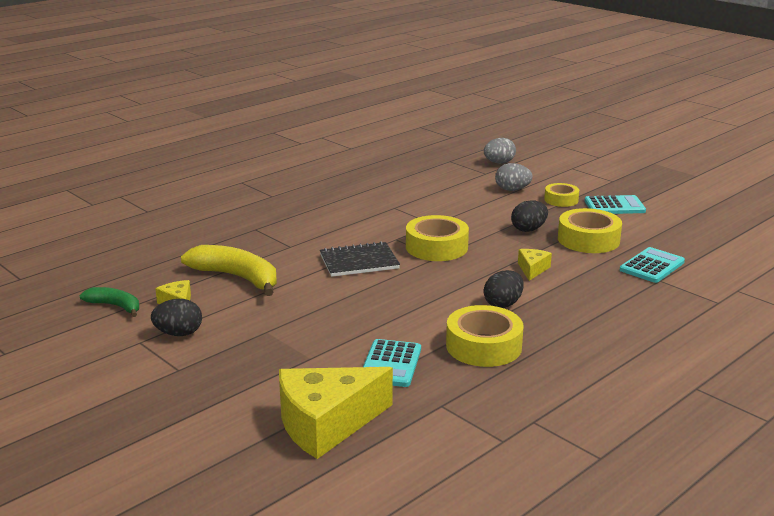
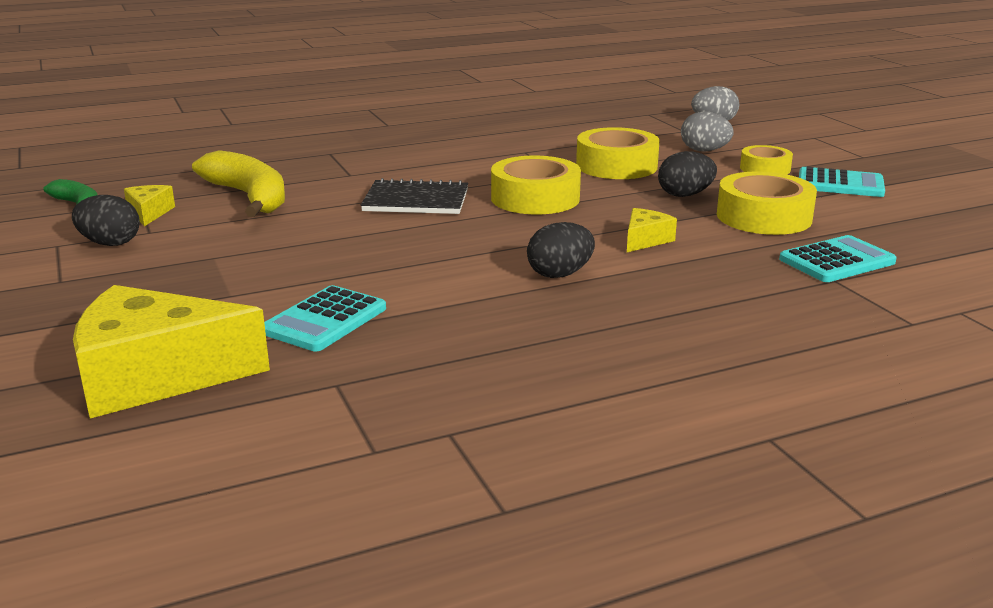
camera: 20 degrees right, 0 degrees up
(483, 346) = (478, 320): yellow tape -> yellow tape (616, 166)

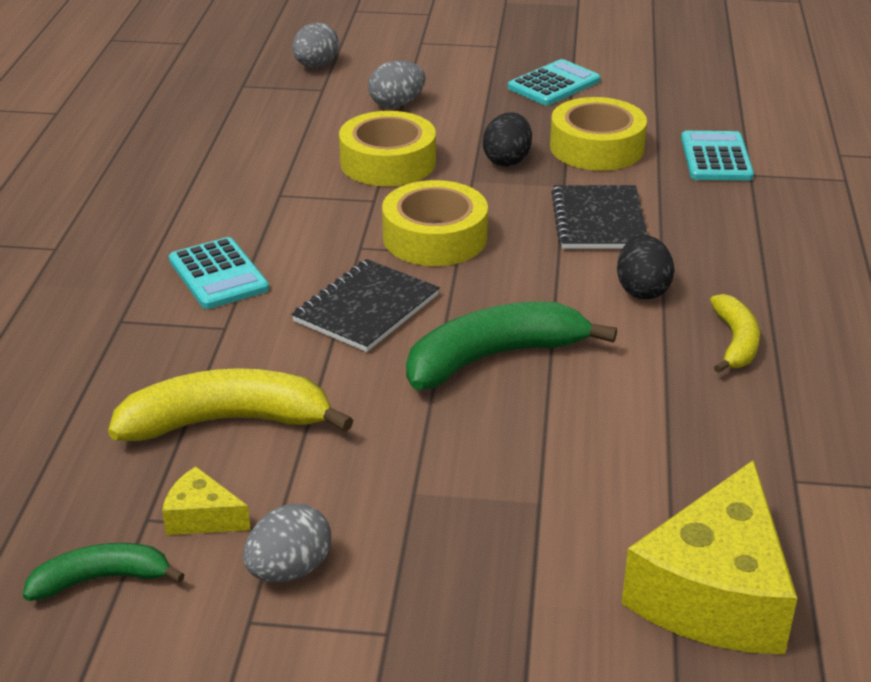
camera: 60 degrees left, 10 degrees up
(110, 243) = (289, 570): black egg -> grey egg
(325, 320) = (651, 453): turquoise calculator -> turquoise calculator (218, 275)
(398, 246) = (493, 357): none -> green banana
(525, 323) = (735, 342): none -> yellow banana
(645, 240) = (599, 220): yellow cheese -> black notebook
(765, 169) = (479, 98): yellow tape -> none

